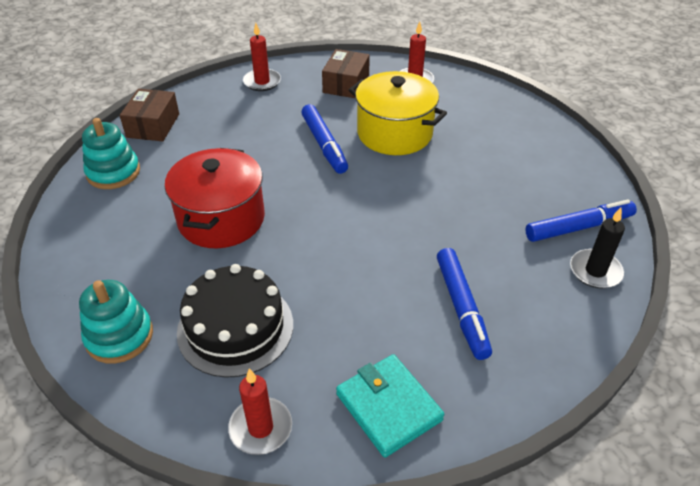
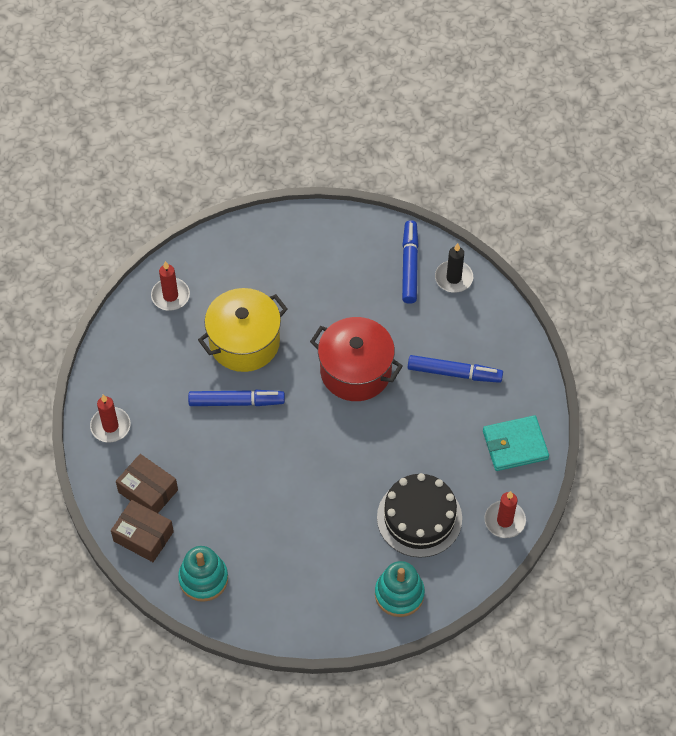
camera: 70 degrees left, 15 degrees up
(221, 219) = (301, 504): red pot -> red pot (355, 371)
(346, 84) = (149, 355): brown box -> brown box (148, 491)

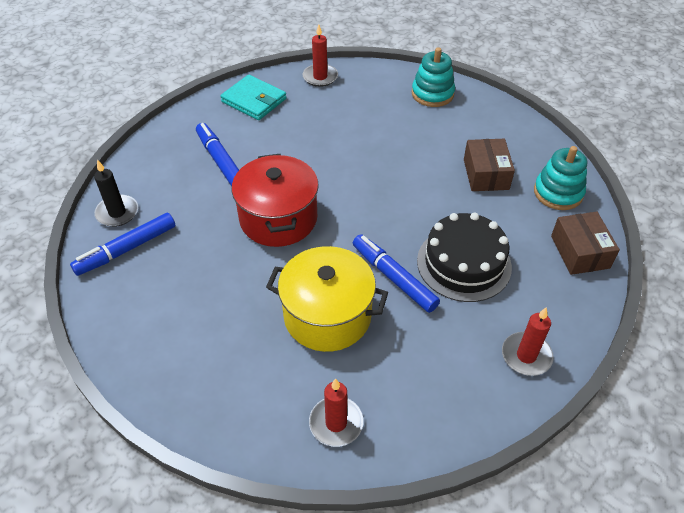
camera: 130 degrees left, 10 degrees down
(148, 491) = (543, 278): brown box -> brown box (486, 174)
(419, 518) = (366, 114): black cake -> black cake (464, 263)

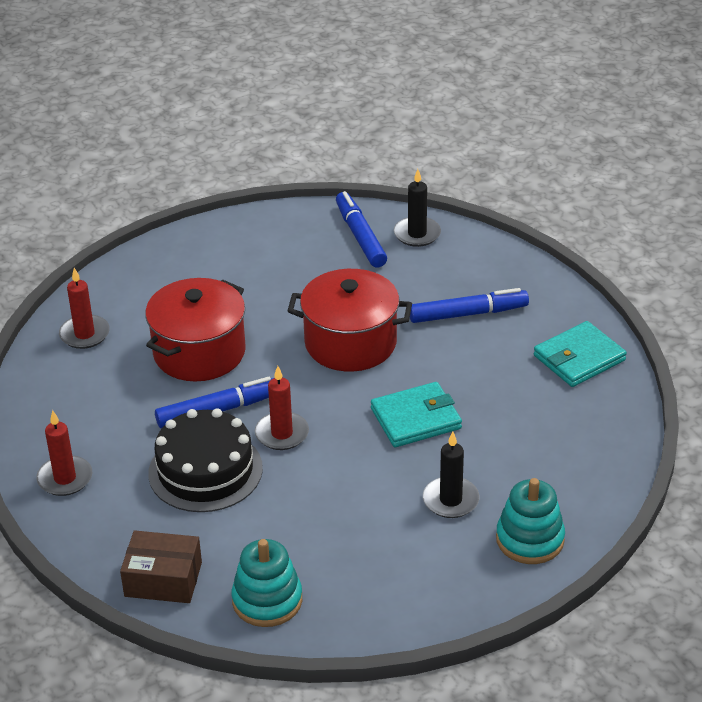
camera: 110 degrees right, 10 degrees down
(320, 77) = (612, 430): red candle -> red candle (282, 433)
(327, 316) = (199, 352): yellow pot -> red pot
(350, 163) = (416, 419): none -> turquoise wallet
(419, 131) = (450, 500): none -> black candle
(486, 174) = (336, 540): brown box -> none

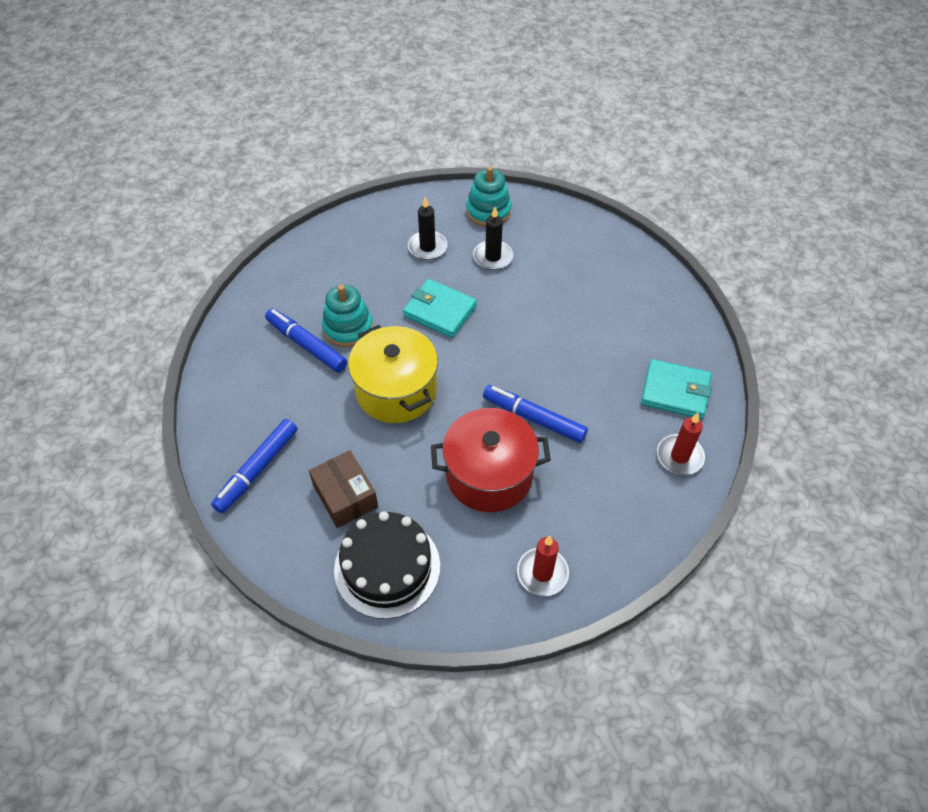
camera: 130 degrees left, 15 degrees up
(163, 579) = (688, 342): brown box -> brown box (345, 496)
(205, 470) = (591, 385): black cake -> black cake (387, 567)
(267, 600) = (647, 288): turquoise stacking toy -> turquoise stacking toy (348, 328)
(282, 433) = (520, 368): red candle -> none
(350, 343) = (396, 390): red pot -> yellow pot
(417, 234) = (226, 433): black candle -> black candle (427, 247)
(579, 358) = (308, 266): turquoise wallet -> turquoise wallet (675, 391)

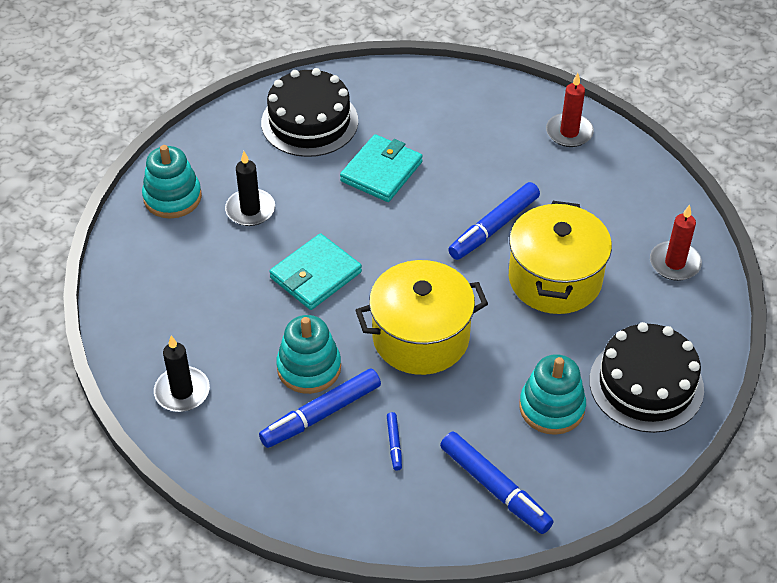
camera: 75 degrees left, 5 degrees down
(288, 395) = (394, 444): none -> blue marker
(345, 496) = (551, 407): brown box -> turquoise stacking toy
(427, 247) = (207, 267): black candle -> black candle (182, 392)
(489, 475) = (555, 279): red pot -> yellow pot
(603, 269) = (309, 122): none -> black cake
(675, 391) = (493, 114): turquoise wallet -> turquoise wallet (381, 171)

